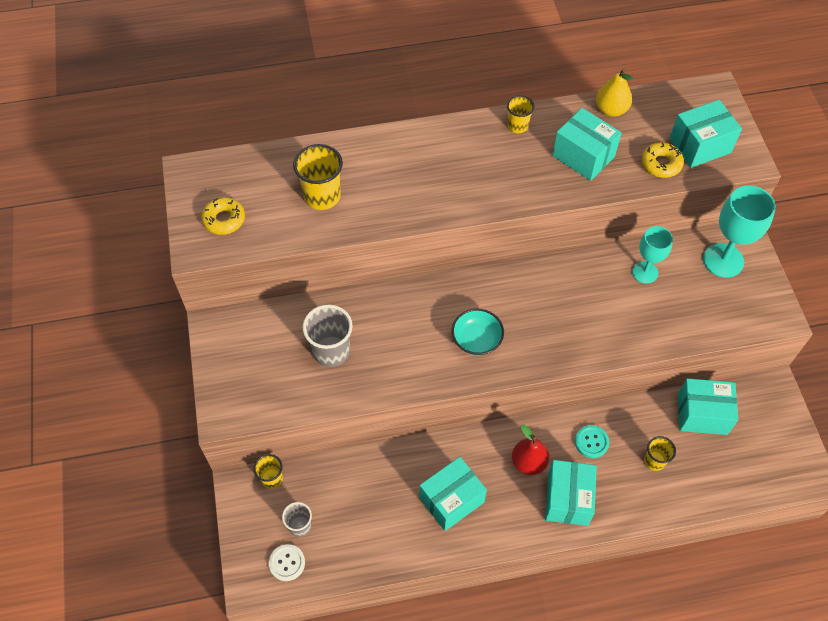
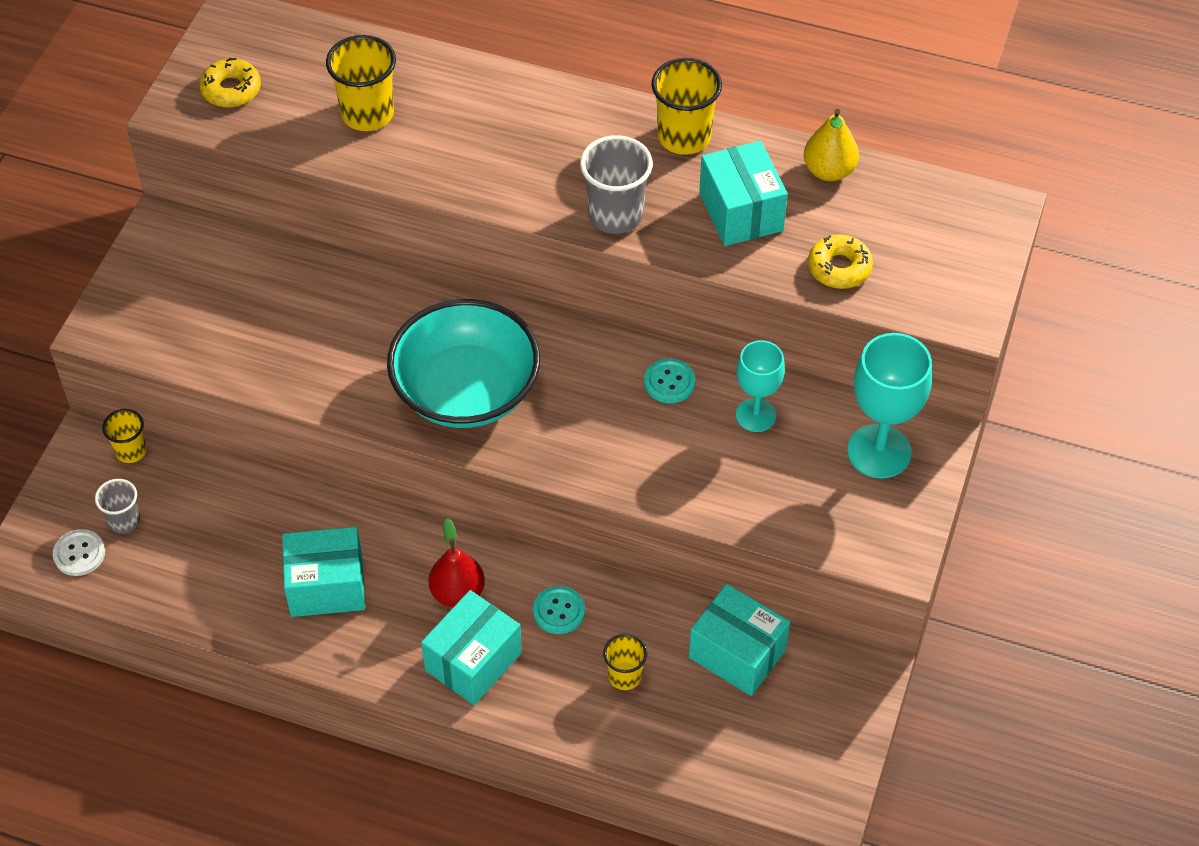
camera: 30 degrees right, 5 degrees down
(331, 351) = (277, 318): grey cup -> grey cup (615, 215)
(476, 340) = (466, 390): turquoise bowl -> turquoise bowl, size x1.95
(517, 126) = (684, 137): yellow cup -> yellow cup, size x1.67
(585, 276) = (669, 382): none -> turquoise button
(700, 146) = (914, 269): turquoise box -> none

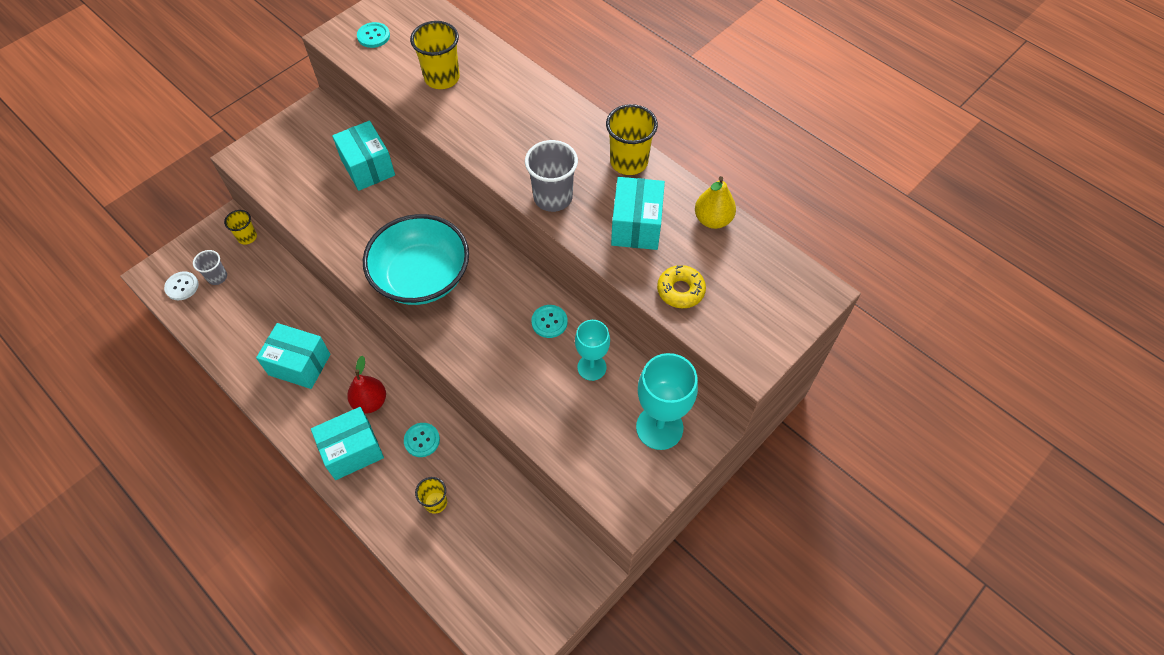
camera: 25 degrees right, 5 degrees up
(231, 89) = (373, 36): yellow donut -> turquoise button
(737, 653) = (514, 519): turquoise box -> turquoise box (368, 167)

